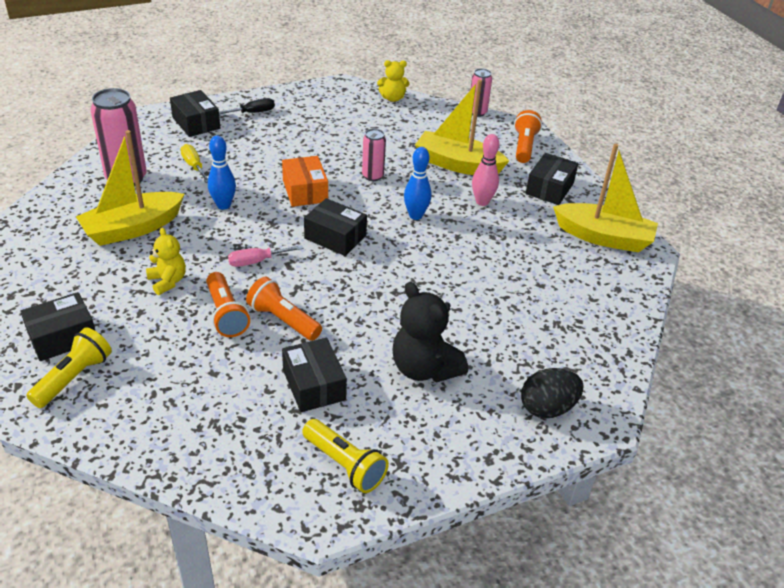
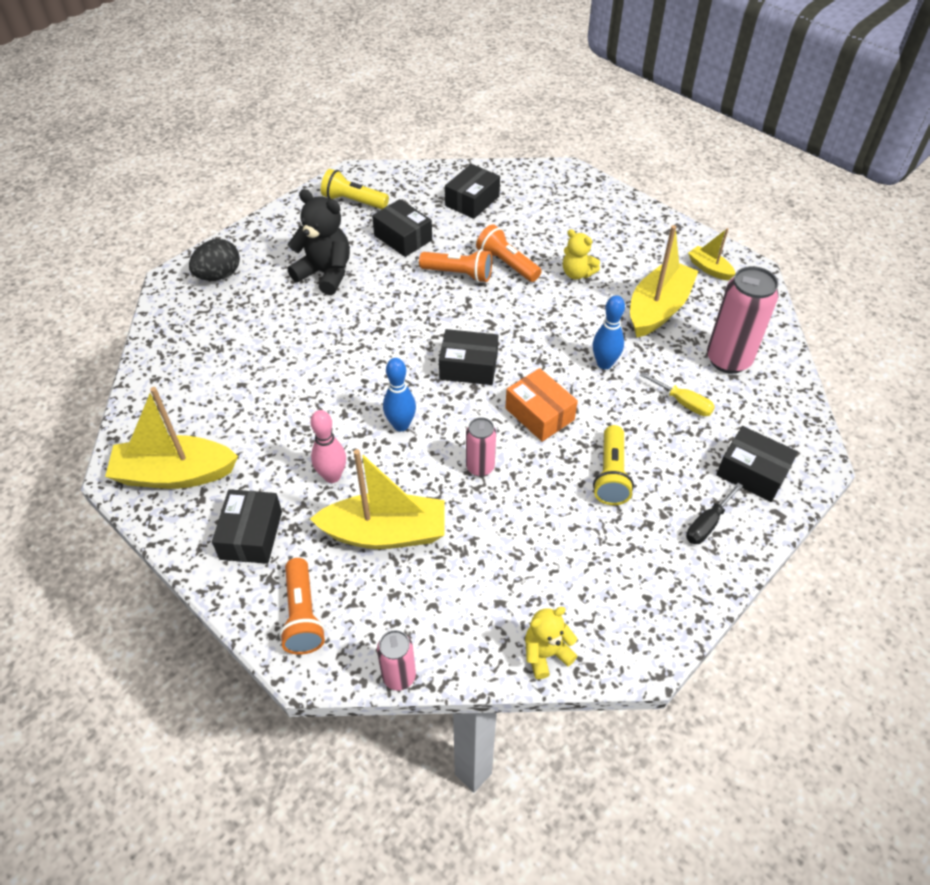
camera: 160 degrees right, 10 degrees up
(43, 245) = (709, 269): none -> yellow boat
(62, 337) = (606, 212): black box -> black box (472, 201)
(74, 378) = (569, 193): yellow flashlight -> yellow flashlight (611, 475)
(256, 261) = (521, 316): pink screwdriver -> none

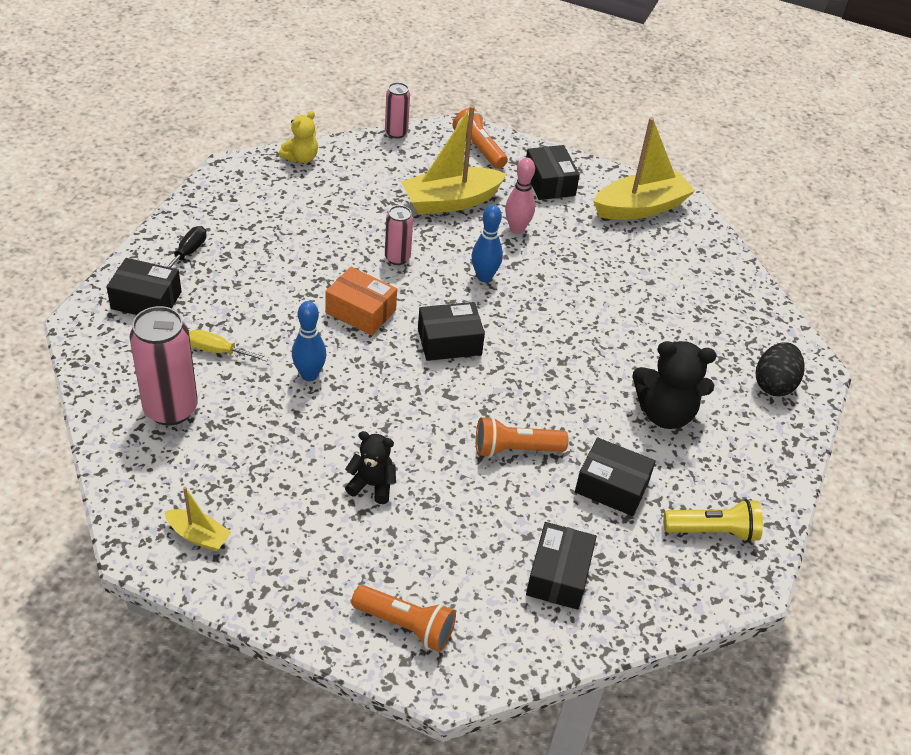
camera: 155 degrees right, 5 degrees down
(507, 264) = (464, 478): orange flashlight -> orange flashlight (405, 625)
(577, 273) = (372, 485): yellow teddy bear -> black teddy bear
(611, 475) = (279, 274): yellow flashlight -> none
(658, 309) = (260, 457): yellow boat -> none

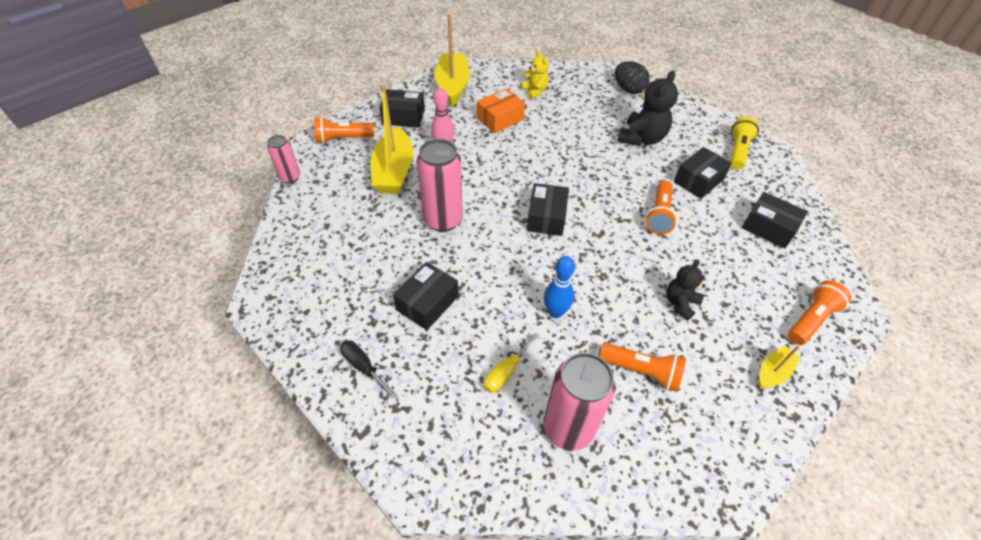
camera: 65 degrees left, 5 degrees up
(146, 300) = (414, 418): black box -> black box (427, 303)
(198, 536) = (720, 438): yellow boat -> yellow boat (773, 372)
(259, 459) = (641, 371): none -> orange flashlight
(301, 158) = (280, 247): yellow teddy bear -> yellow teddy bear (534, 91)
(360, 311) = (494, 259): orange box -> orange box (500, 119)
(397, 258) = (443, 220): pink can -> pink can, size x1.79
(484, 277) = (486, 179): blue bowling pin -> none

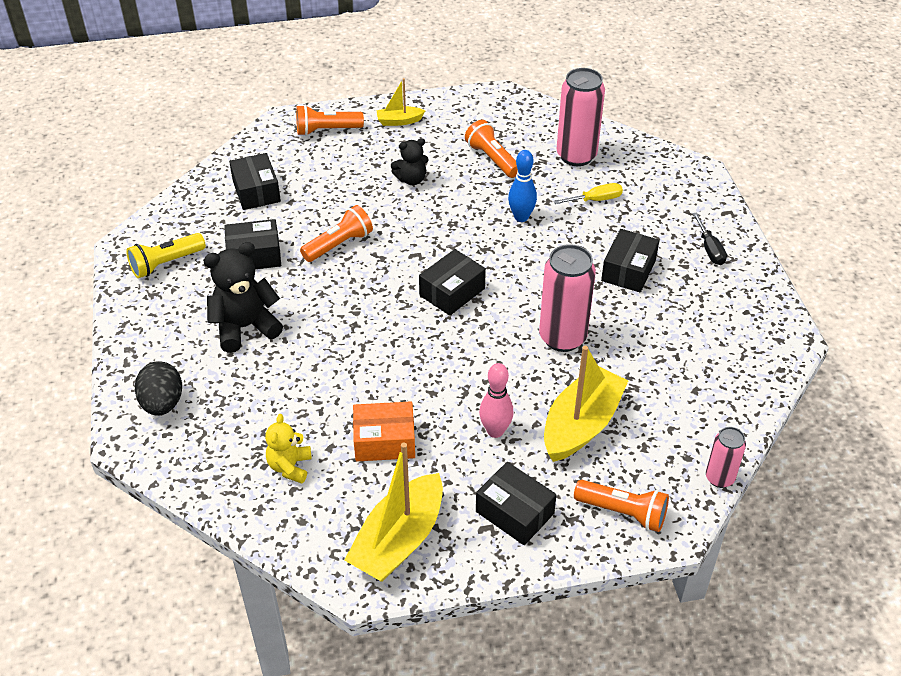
camera: 145 degrees left, 5 degrees down
(427, 303) = (628, 270): black box -> black box turned 45 degrees counterclockwise

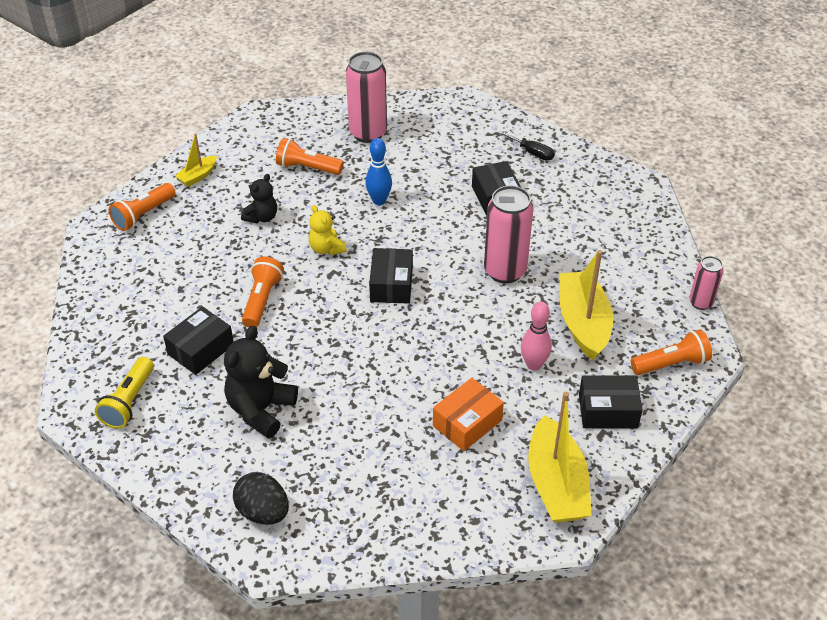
camera: 40 degrees left, 0 degrees up
(256, 191) = (140, 297): black box -> none
(290, 467) = (421, 488): yellow teddy bear -> yellow teddy bear (326, 248)
(596, 200) = (418, 158): yellow screwdriver -> none

